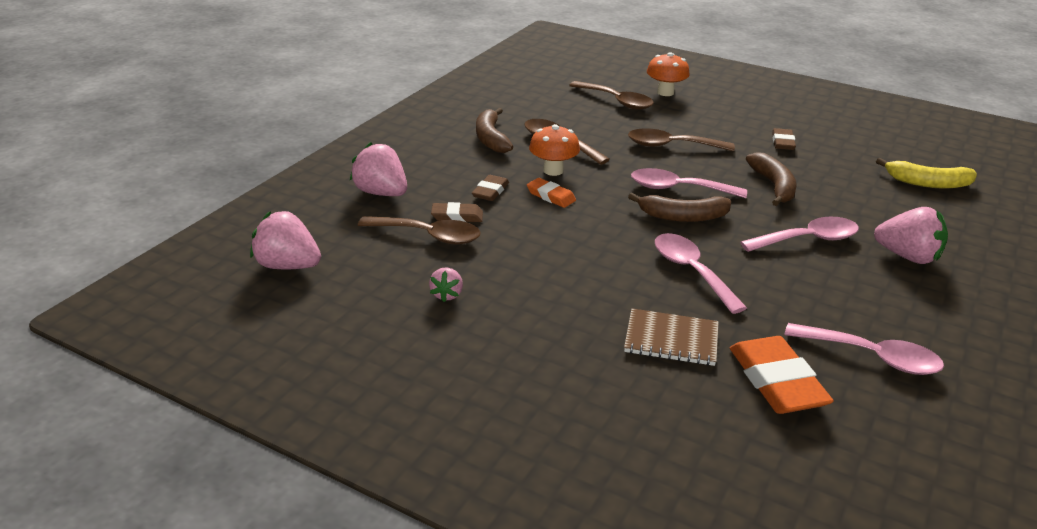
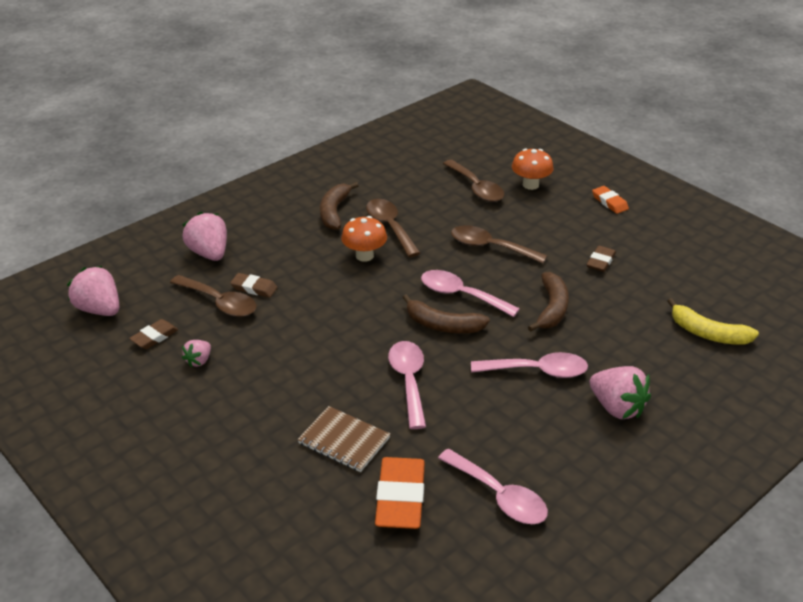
camera: 20 degrees right, 5 degrees up
(490, 191) = (297, 268): brown eraser -> brown eraser (154, 337)
(550, 196) = (344, 282): orange eraser -> orange eraser (609, 202)

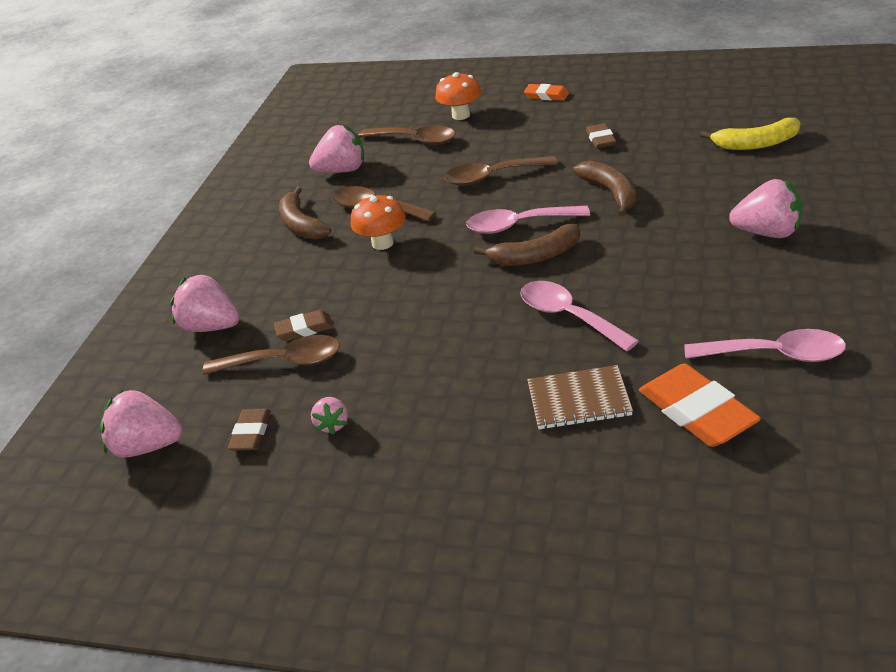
camera: 30 degrees left, 0 degrees up
(404, 185) = (342, 170): none -> pink strawberry
(537, 371) = (667, 244): pink spoon -> none

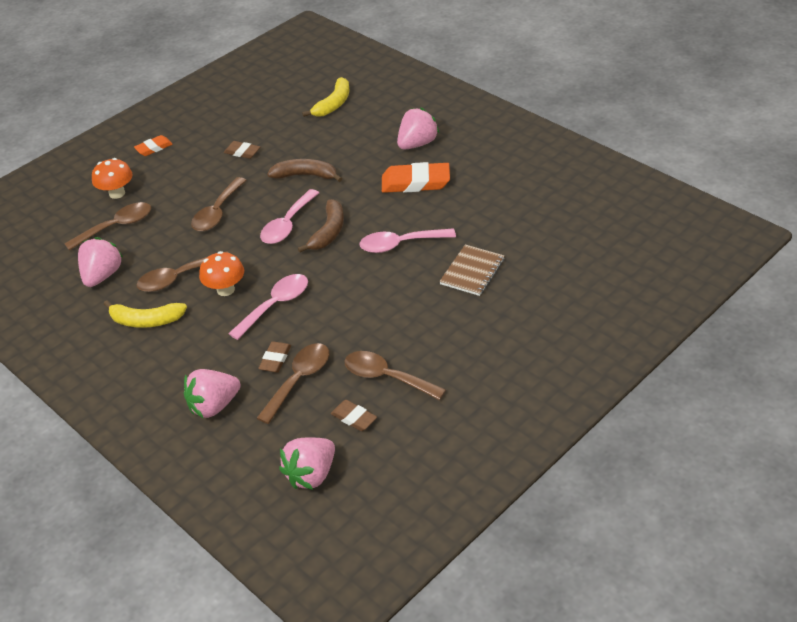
camera: 60 degrees left, 5 degrees up
(301, 224) = (146, 321): brown banana -> yellow banana
(332, 424) = (386, 377): pink strawberry -> brown spoon
(697, 411) = (523, 236): orange eraser -> orange eraser (415, 182)
(775, 354) = (512, 192): pink spoon -> pink spoon (276, 305)

